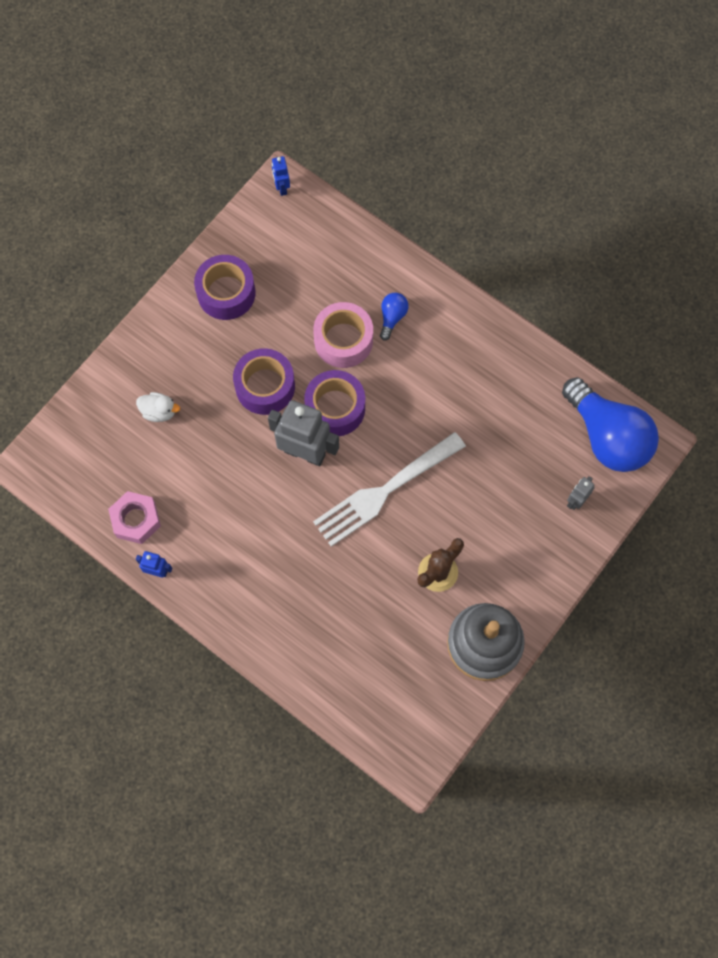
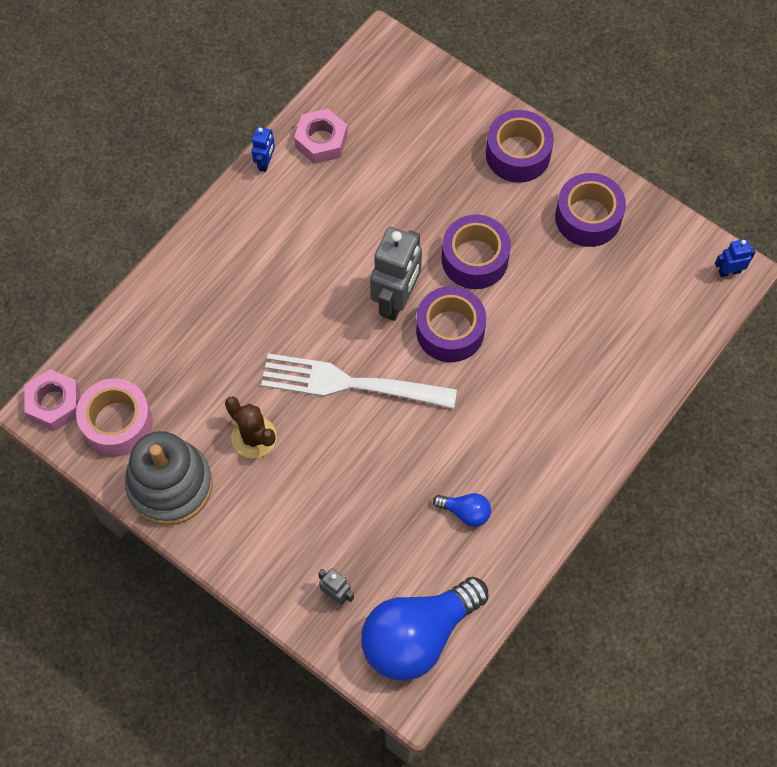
camera: 90 degrees right, 5 degrees down
(159, 348) = (518, 154): none -> purple tape
(159, 412) = (443, 157): white duck -> none
(343, 340) = (534, 339): pink tape -> pink tape (117, 423)
(385, 490) = (351, 383): white fork -> white fork turned 45 degrees counterclockwise
(392, 317) = (566, 392): blue light bulb -> blue light bulb (465, 512)
(408, 755) = (54, 403): none -> pink nut

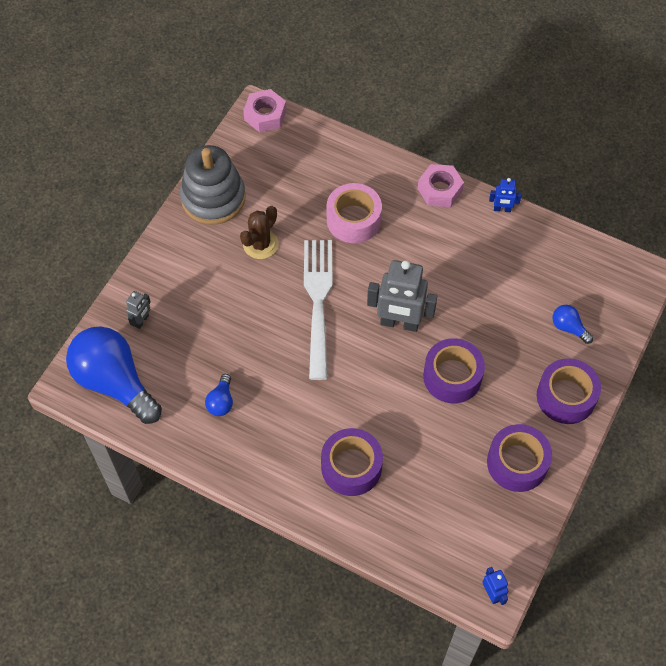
camera: 80 degrees right, 5 degrees down
(117, 423) = (257, 156): pink tape -> pink tape (353, 220)
(321, 141) = (534, 245): pink nut -> pink nut (440, 190)
(434, 132) = (568, 327): none -> blue light bulb
(450, 331) = (380, 367): purple tape -> purple tape (351, 467)

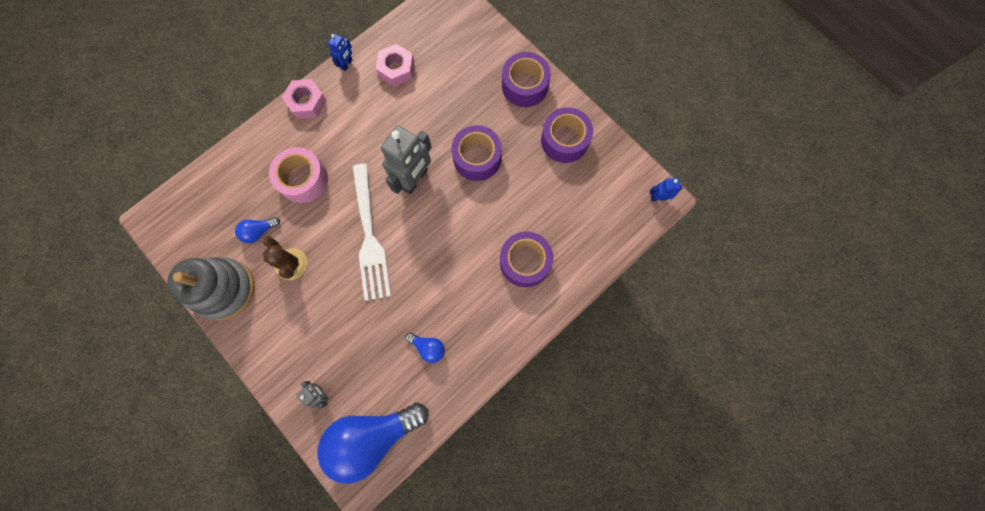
camera: 70 degrees left, 15 degrees up
(265, 115) = (160, 215): pink nut -> pink nut (396, 69)
(318, 303) = (369, 236): white fork -> white fork turned 120 degrees counterclockwise
(568, 327) = (469, 60): blue light bulb -> blue light bulb (259, 231)

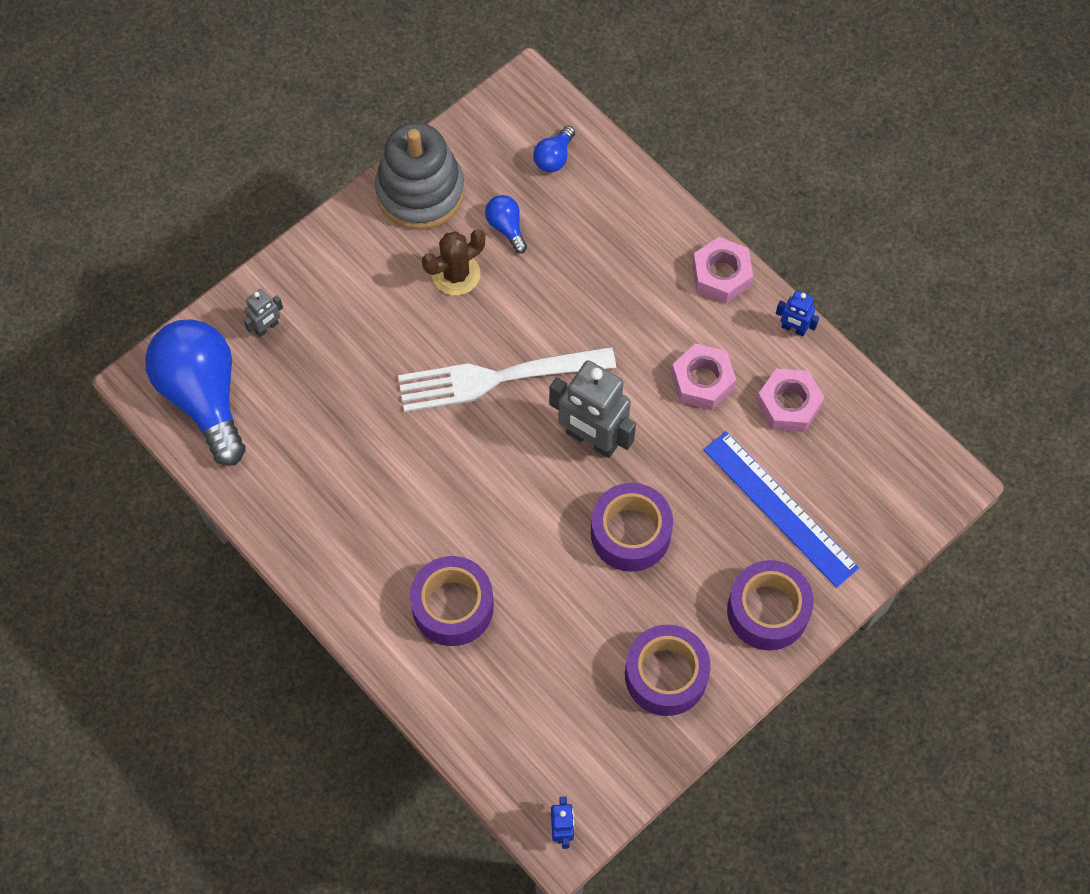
camera: 90 degrees right, 10 degrees down
(303, 179) = (590, 280): pink tape -> none
(379, 115) = (702, 381): none -> pink nut
(428, 347) = (324, 466): blue light bulb -> blue light bulb (554, 157)
(462, 76) = (780, 508): none -> blue ruler

